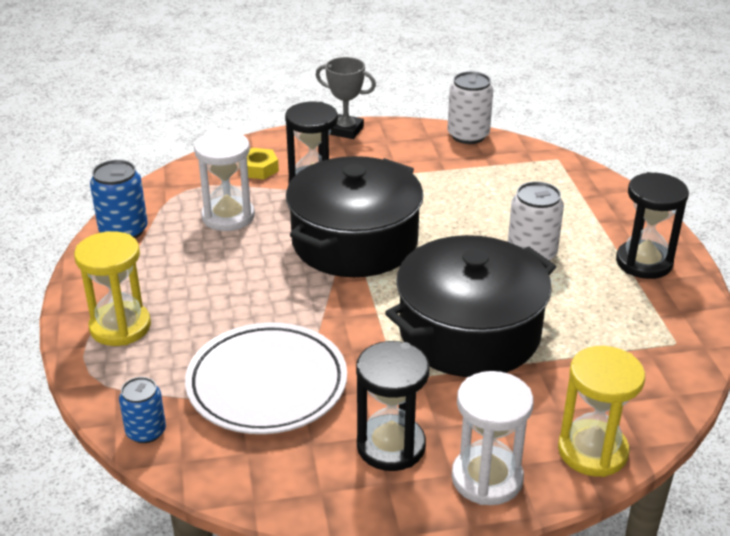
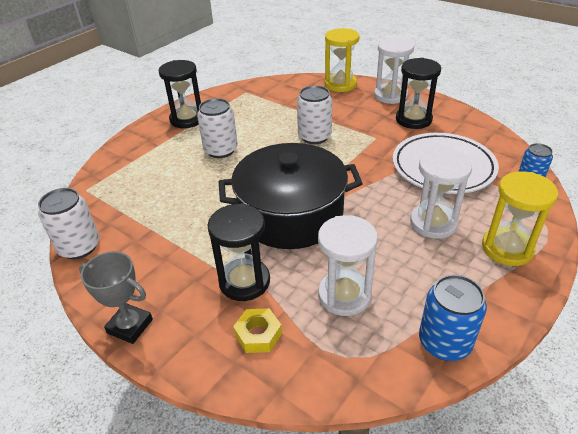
camera: 130 degrees left, 5 degrees up
(213, 310) = (433, 223): none -> white hourglass
(346, 130) = (130, 326): grey trophy -> grey trophy turned 45 degrees counterclockwise
(469, 332) = (314, 137): black pot -> white can

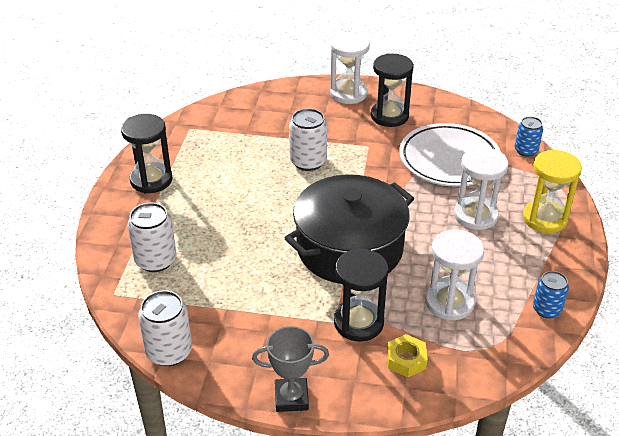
camera: 30 degrees left, 0 degrees up
(221, 150) = (223, 205): white can -> white can (156, 260)
(340, 84) = (287, 93): yellow hourglass -> none
(444, 342) = (546, 309): blue can -> blue can, size x0.66

